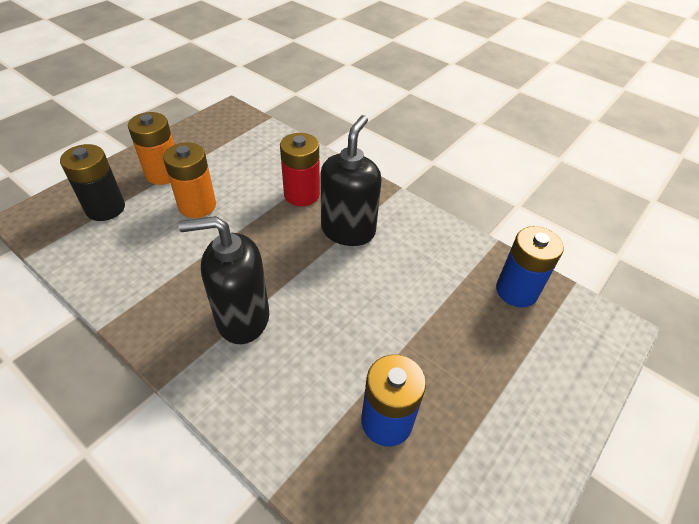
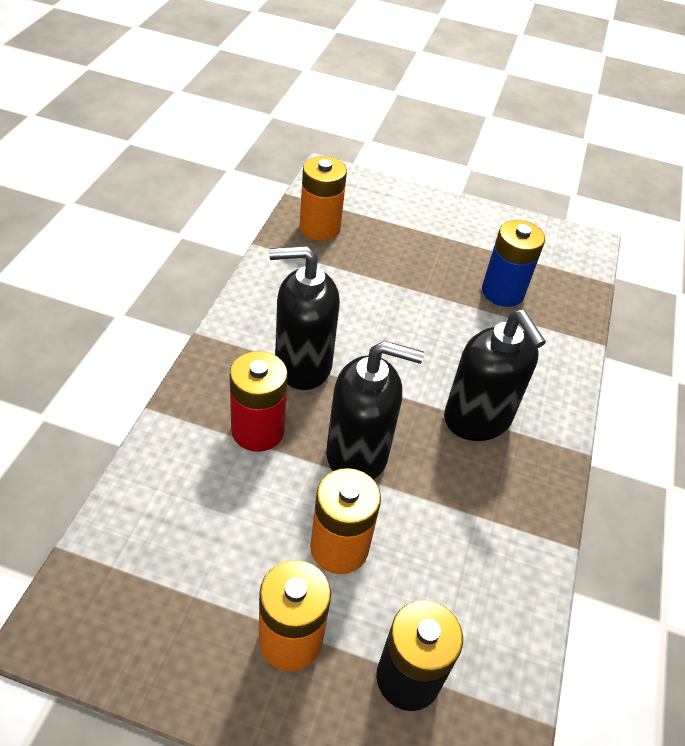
camera: 115 degrees left, 0 degrees up
(255, 235) = (357, 455): none -> black soap dispenser
(516, 291) = (319, 228): blue battery -> orange battery

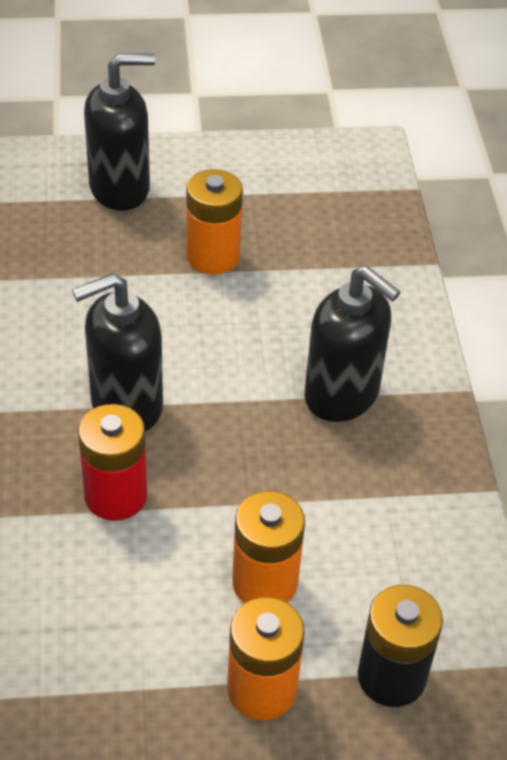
camera: 20 degrees left, 0 degrees up
(319, 228) = (59, 233): orange battery -> orange battery (213, 256)
(357, 455) = (236, 481): black soap dispenser -> black soap dispenser (120, 188)
(502, 292) = (304, 240): blue battery -> none

